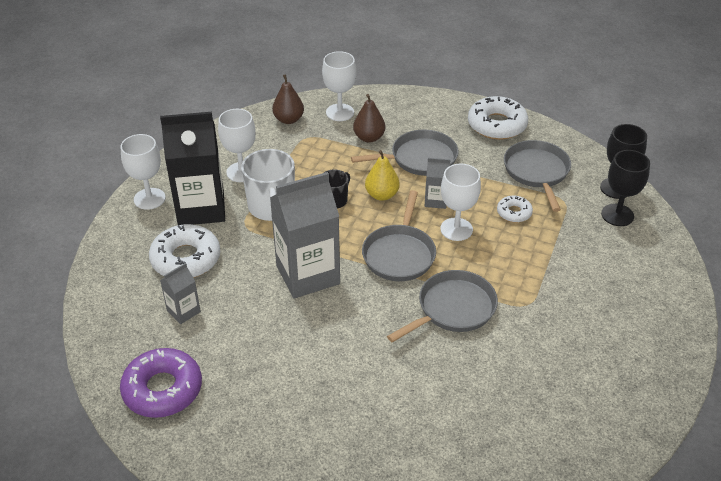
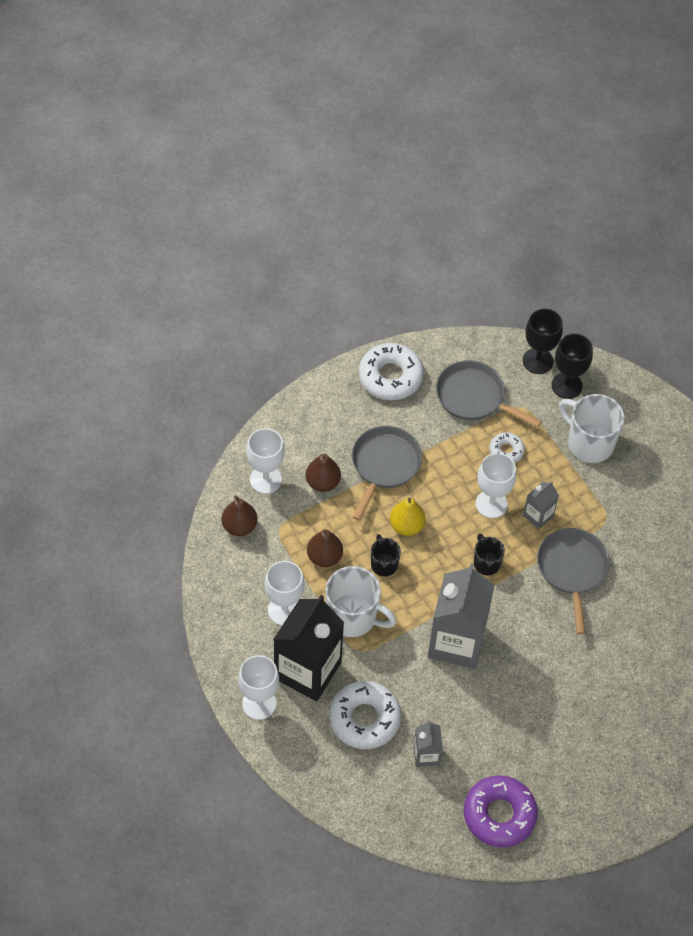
camera: 55 degrees left, 15 degrees up
(308, 169) = (324, 557): none -> brown pear
(399, 254) = (486, 563): grey pan -> black mug
(435, 200) = (446, 493): grey carton -> grey carton (538, 516)
(584, 255) = (589, 443): none -> white mug

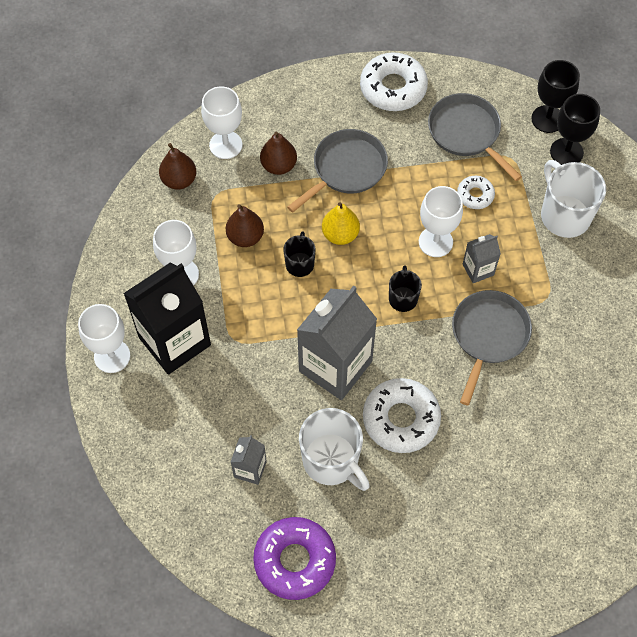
camera: 25 degrees right, 5 degrees up
(353, 617) = (244, 305): white mug -> white mug (331, 461)
(364, 719) = (206, 409): white donut -> white donut (401, 419)

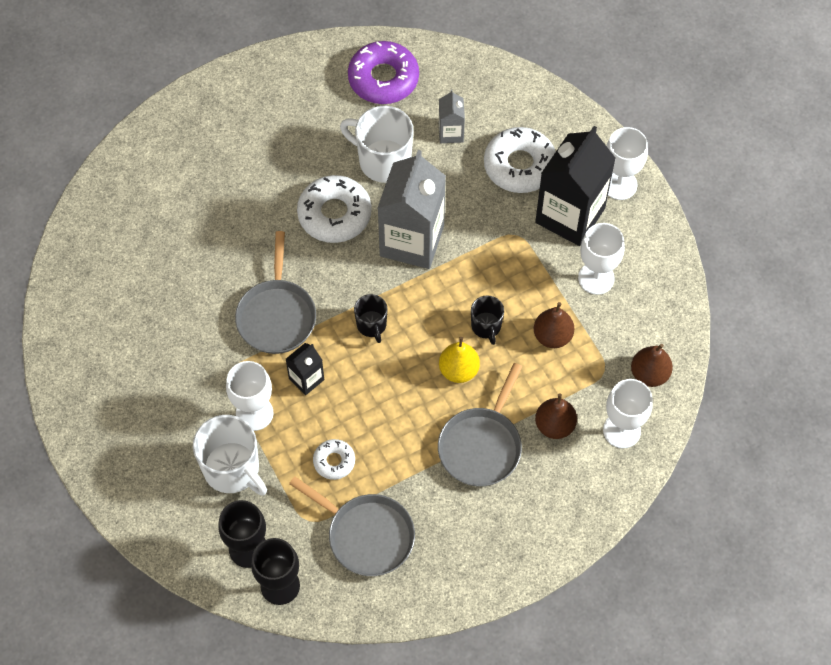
camera: 160 degrees right, 0 degrees up
(393, 88) = (469, 566): white donut -> white donut (519, 165)
(435, 242) = (359, 394): white goblet -> white goblet (254, 413)
(478, 269) = (306, 379): grey carton -> black carton

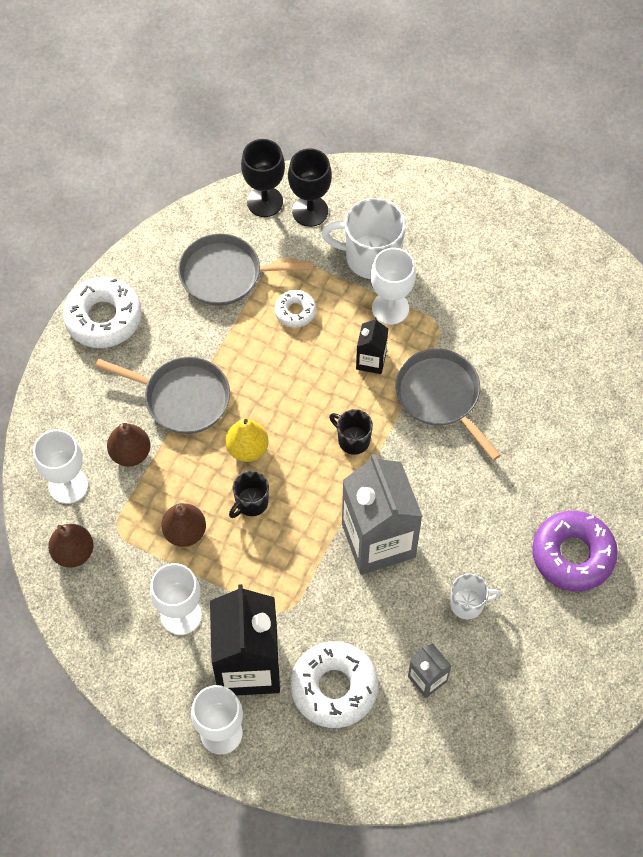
camera: 145 degrees right, 0 degrees up
(334, 214) = (468, 520): white donut -> white donut (103, 318)
(383, 78) = (540, 695): purple donut -> purple donut (573, 555)
(383, 161) = (468, 604): white mug -> white mug, size x0.55
(481, 445) = (182, 398): grey pan -> grey pan turned 120 degrees clockwise
(486, 326) = (251, 503): black mug -> black mug turned 90 degrees counterclockwise

